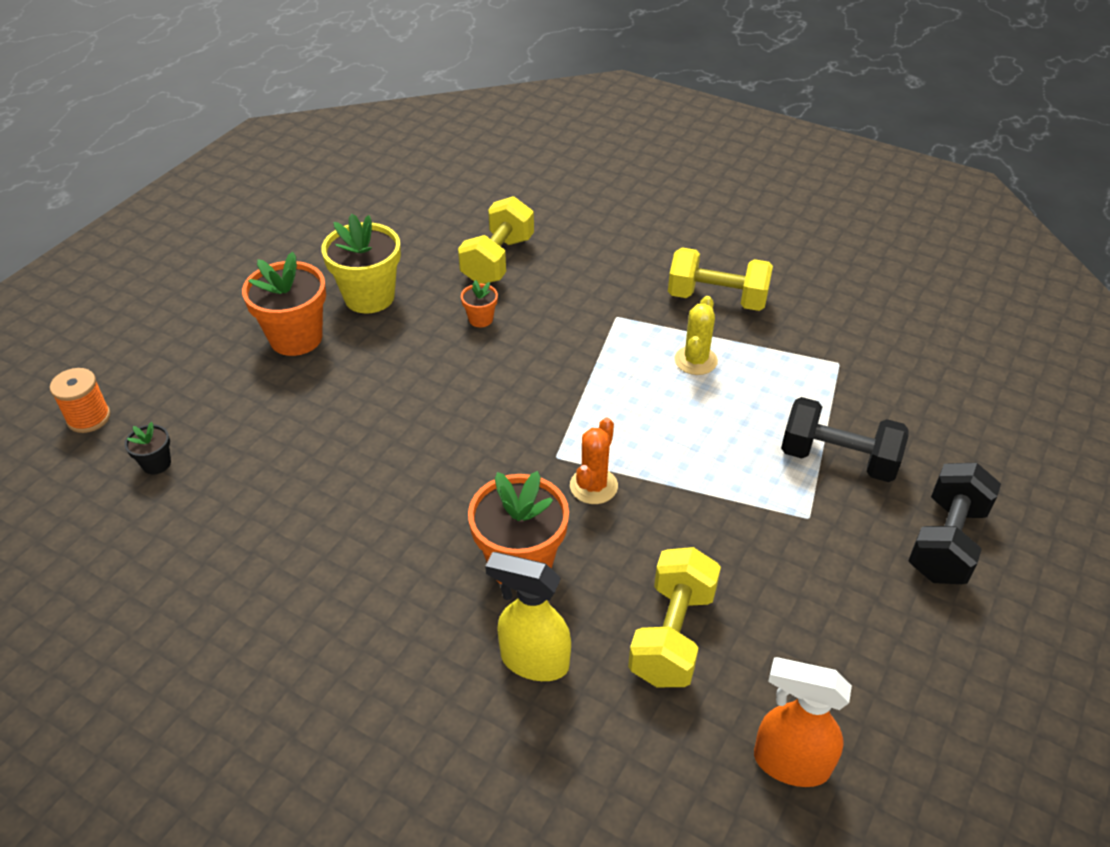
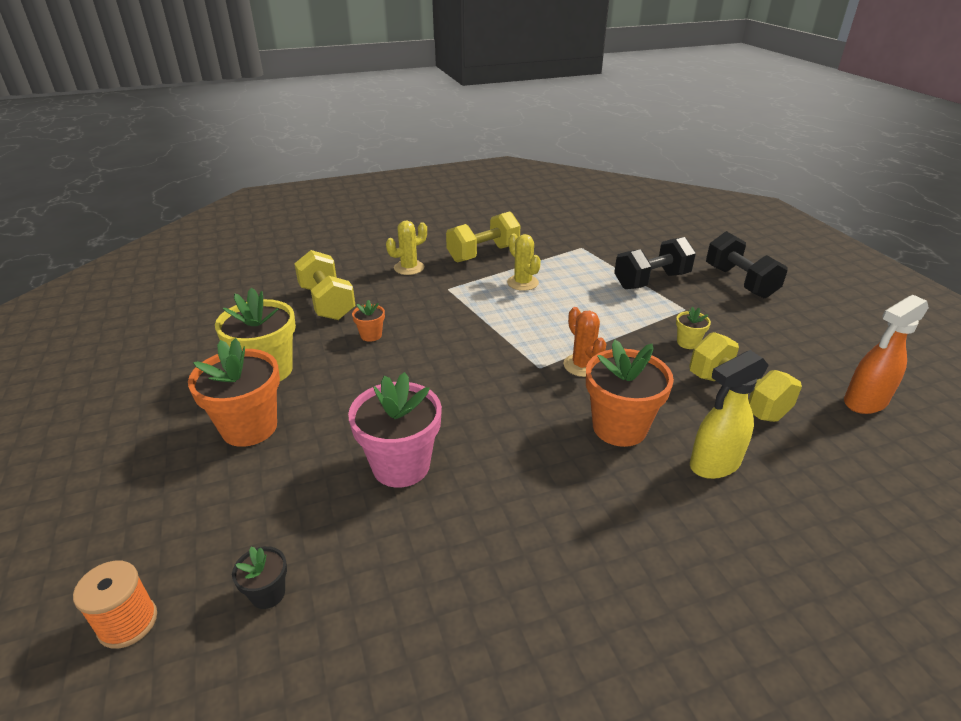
camera: 50 degrees left, 10 degrees down
(333, 448) = (401, 466): none -> pink flower pot
(620, 268) = (409, 268): none -> yellow cactus
(735, 550) = (688, 343): none -> yellow flower pot

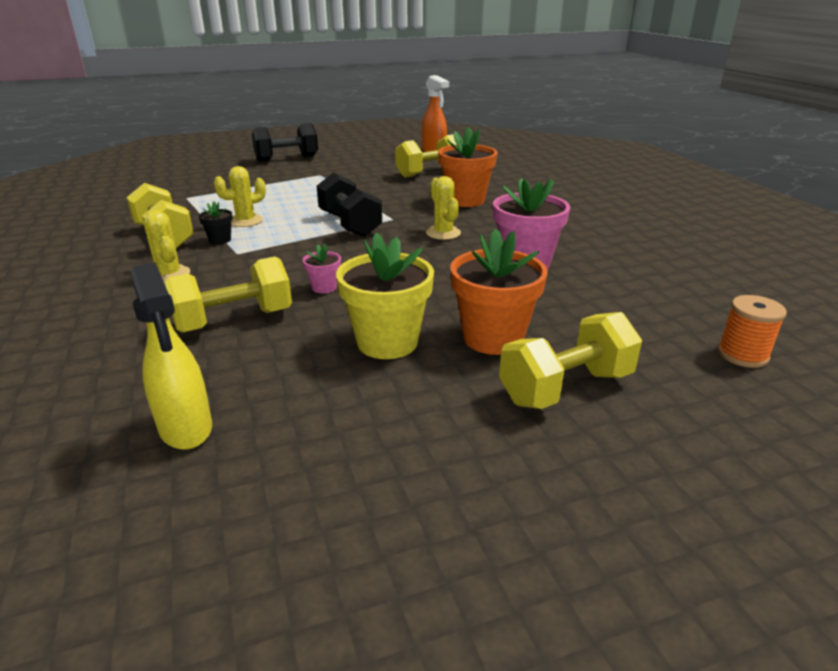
camera: 90 degrees left, 5 degrees down
(155, 463) = (565, 387): none -> yellow dumbbell
(268, 594) = (673, 301): black flower pot -> black flower pot (220, 240)
(371, 335) = (324, 287): orange flower pot -> pink flower pot
(496, 404) = (443, 233): none -> yellow cactus
(582, 365) = (392, 206): orange cactus -> none
(651, 281) = (270, 180): black dumbbell -> black dumbbell (350, 224)
(688, 343) = (366, 177): yellow flower pot -> none
(714, 464) = (495, 183): yellow spray bottle -> yellow spray bottle (186, 429)

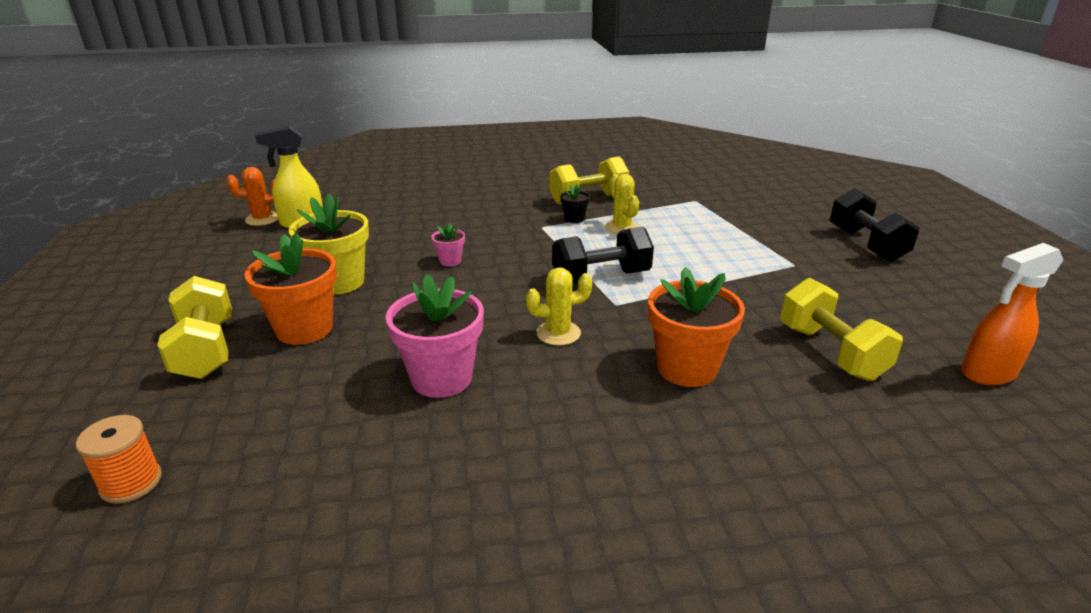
camera: 100 degrees right, 0 degrees up
(153, 487) = (262, 219): none -> orange cactus
(169, 275) = (508, 206): yellow cactus -> none
(234, 320) = (416, 229): yellow dumbbell -> none

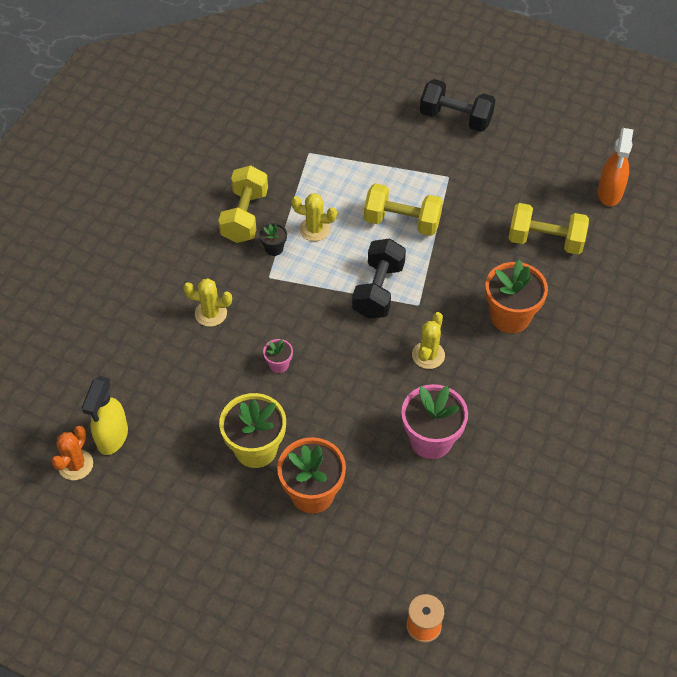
camera: 55 degrees left, 25 degrees up
(206, 350) = (297, 560): yellow dumbbell -> yellow dumbbell (402, 222)
(471, 218) = (211, 313): none -> yellow cactus

